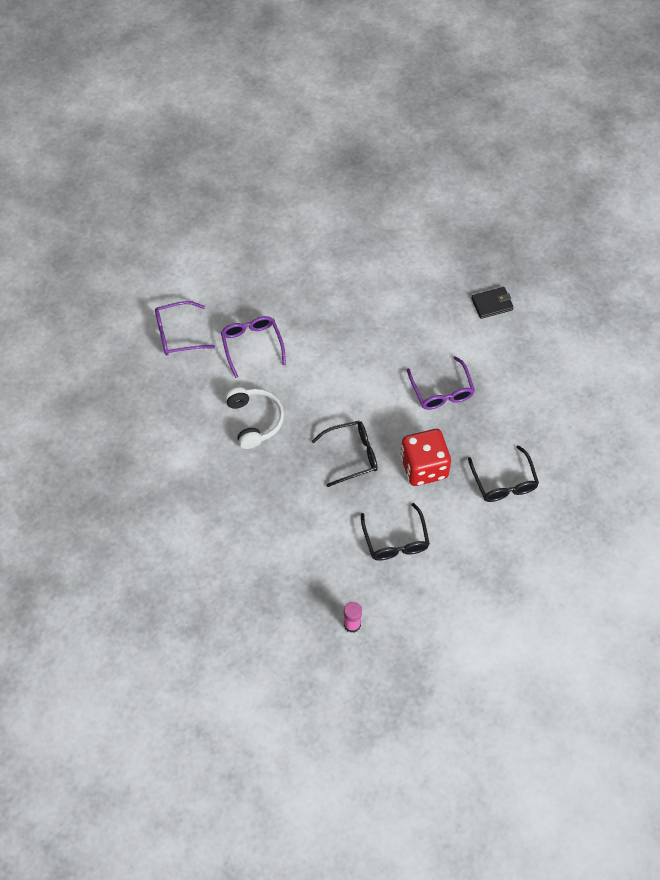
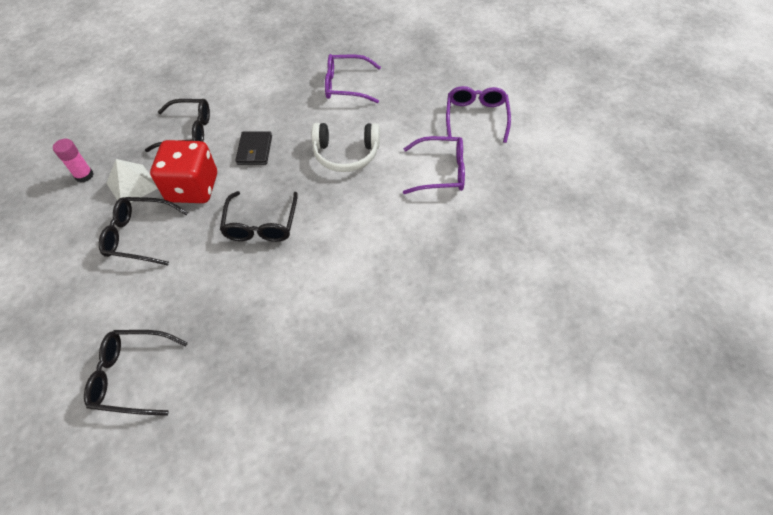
camera: 110 degrees right, 5 degrees down
(270, 563) = (187, 132): none -> black glasses
(348, 576) = (132, 185): none -> white pyramid
(424, 467) = (206, 291): red dice -> red dice (193, 188)
(441, 390) = (298, 346): purple glasses -> purple glasses (346, 85)
(492, 304) = (414, 472): black wallet -> black wallet (255, 150)

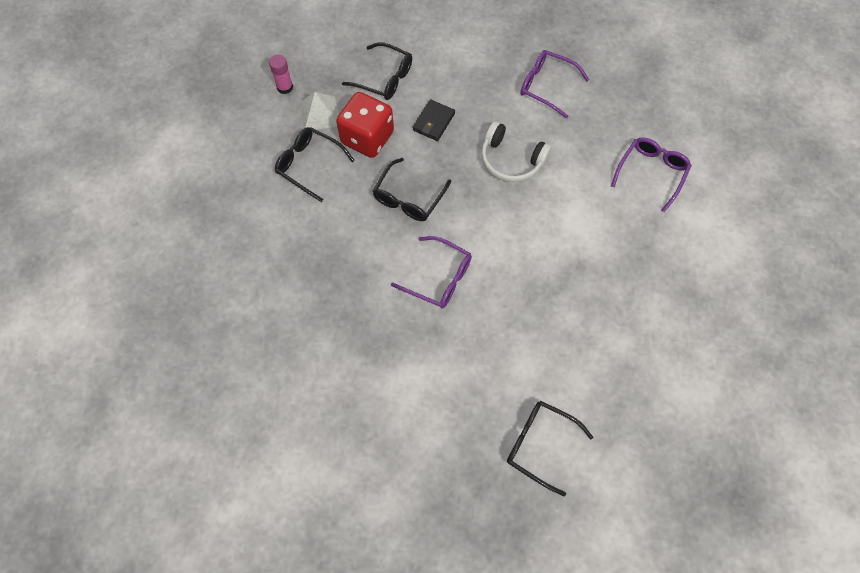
camera: 25 degrees right, 10 degrees up
(133, 376) = (264, 282): black glasses -> black glasses (540, 445)
(440, 172) = (586, 215): purple glasses -> purple glasses (438, 278)

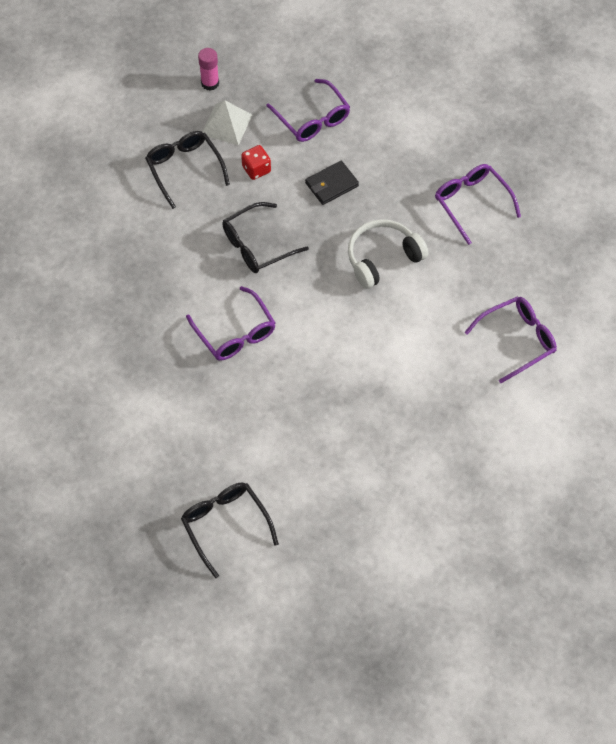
camera: 30 degrees right, 5 degrees down
(367, 138) = (256, 169): red dice -> red dice, size x0.49
(384, 78) = (312, 118): black glasses -> purple glasses
(511, 160) = (383, 258): white headphones -> white headphones turned 90 degrees clockwise

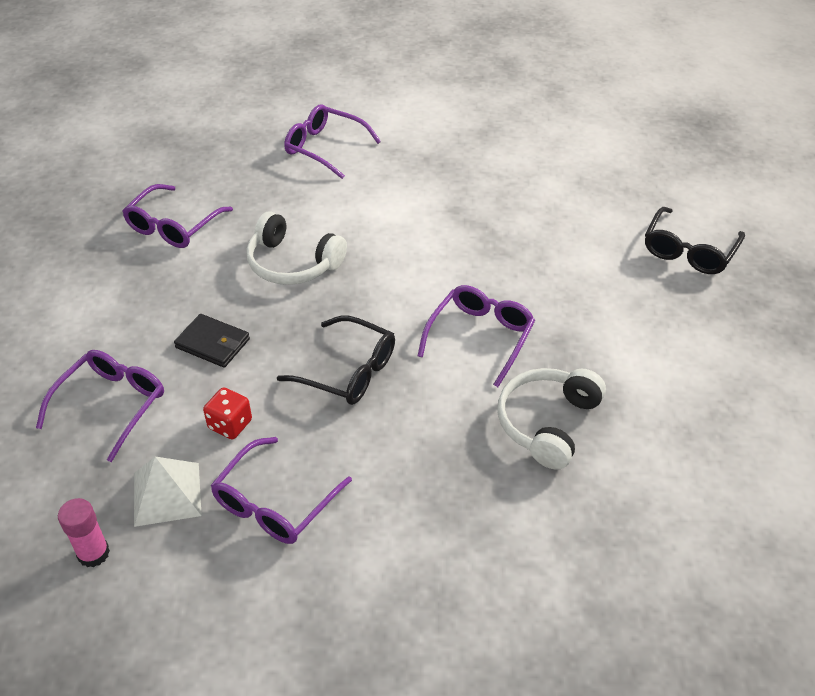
camera: 120 degrees left, 15 degrees down
(140, 329) = (548, 423): none -> white headphones
(185, 169) = (275, 502): black glasses -> purple glasses

